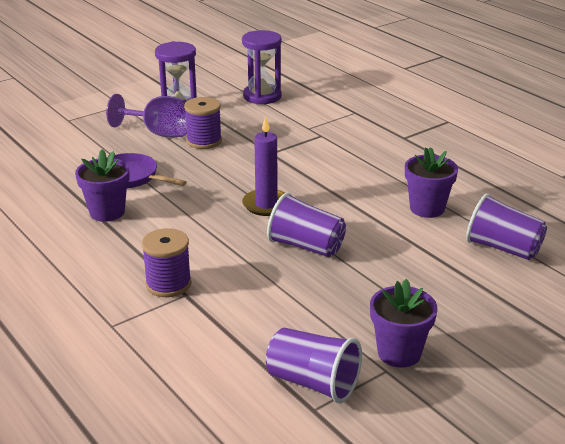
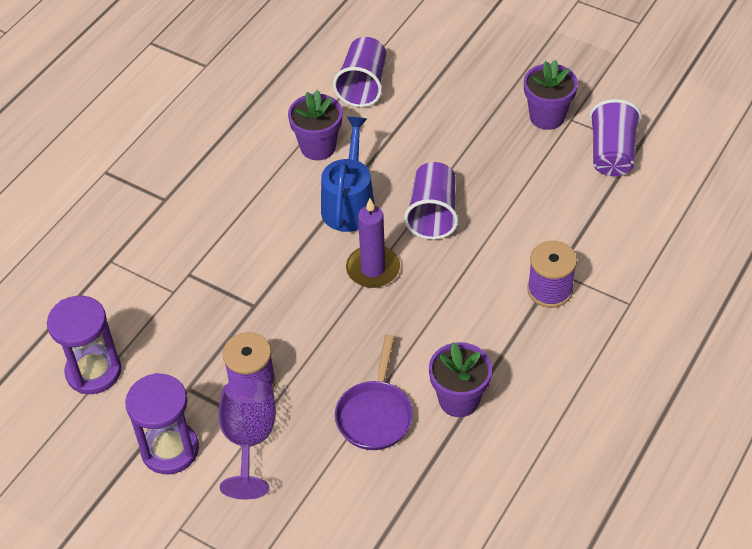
camera: 110 degrees left, 20 degrees up
(347, 209) = (349, 204): none -> blue watering can

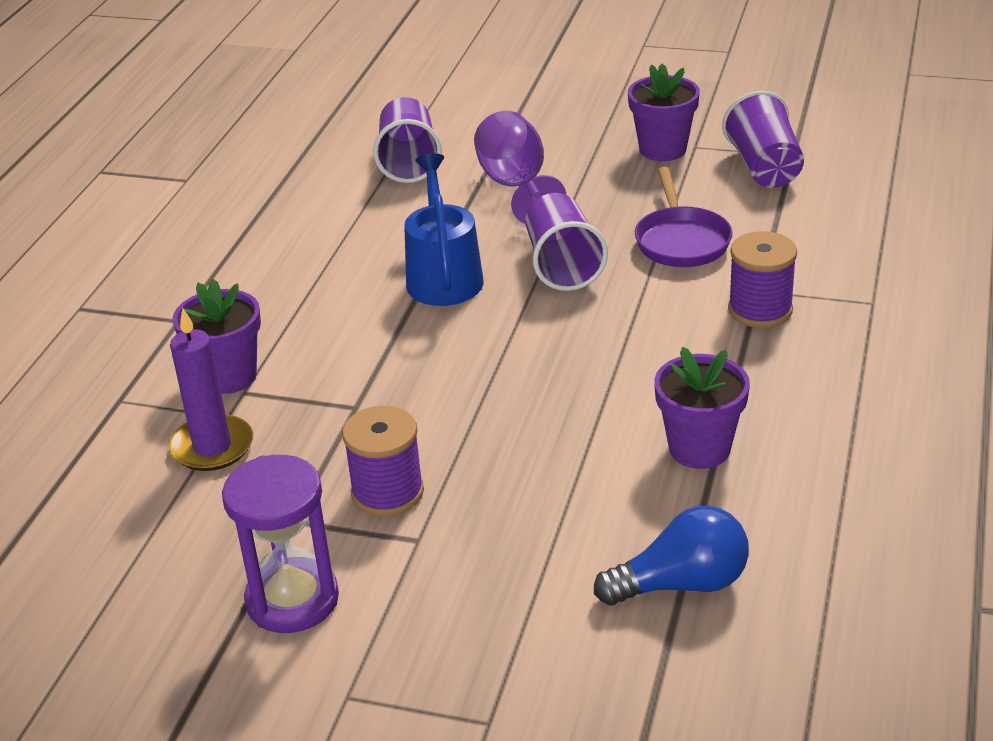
camera: 15 degrees left, 15 degrees down
(93, 371) = (136, 531): purple hourglass -> none
(249, 440) = (412, 561): purple goblet -> purple goblet (516, 186)
(318, 147) = (374, 229): purple flower pot -> purple flower pot (228, 376)
(373, 269) = (508, 335): purple candle -> purple candle (212, 447)
(375, 415) = (587, 491): purple pan -> purple pan (681, 241)
(404, 503) = (681, 584): none -> blue light bulb

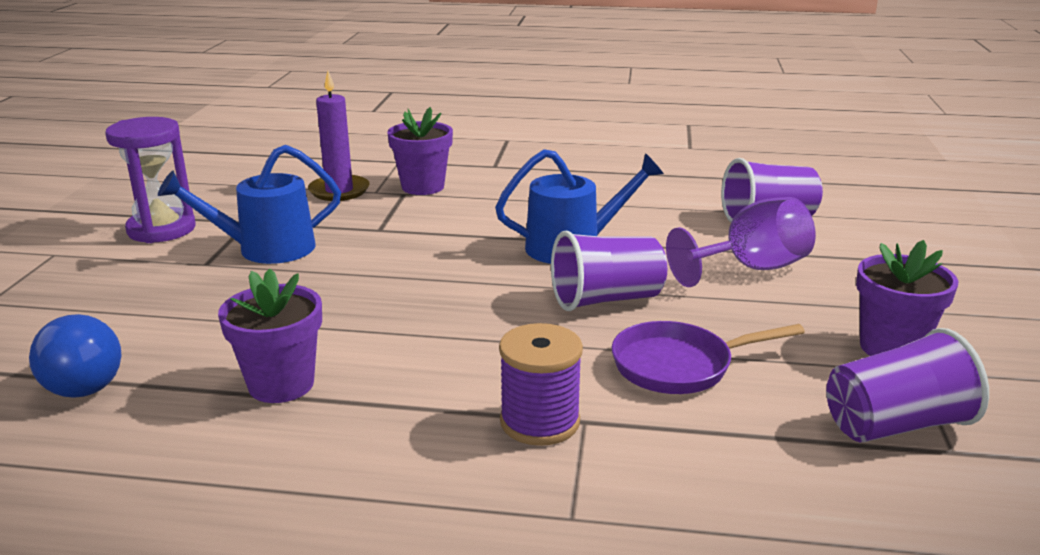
camera: 80 degrees right, 10 degrees down
(387, 492) = (266, 249): purple spool -> blue watering can

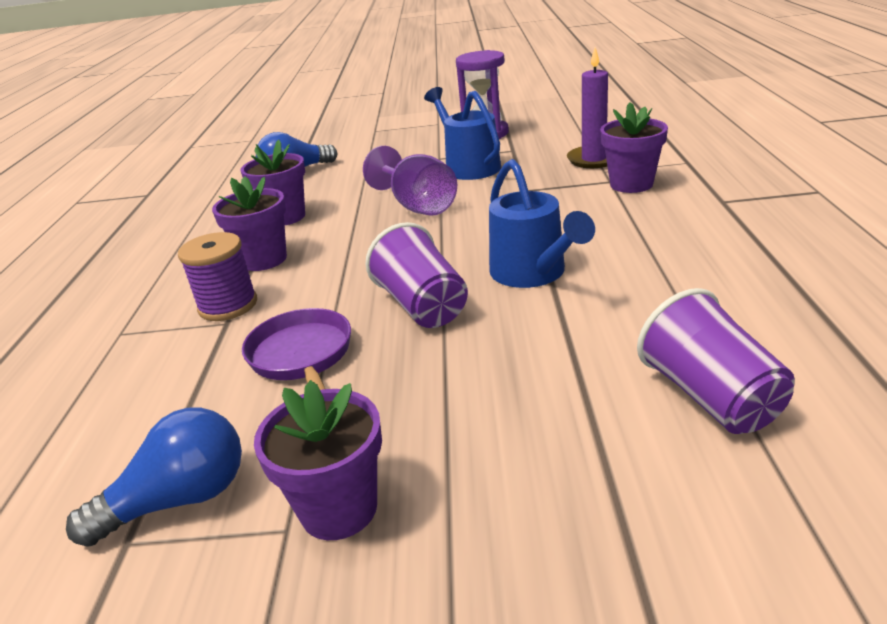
camera: 85 degrees right, 5 degrees up
(420, 398) = (264, 259): none -> purple flower pot
(750, 268) = (528, 389): purple goblet -> purple goblet (417, 206)
(895, 425) = (180, 500): purple cup -> blue light bulb

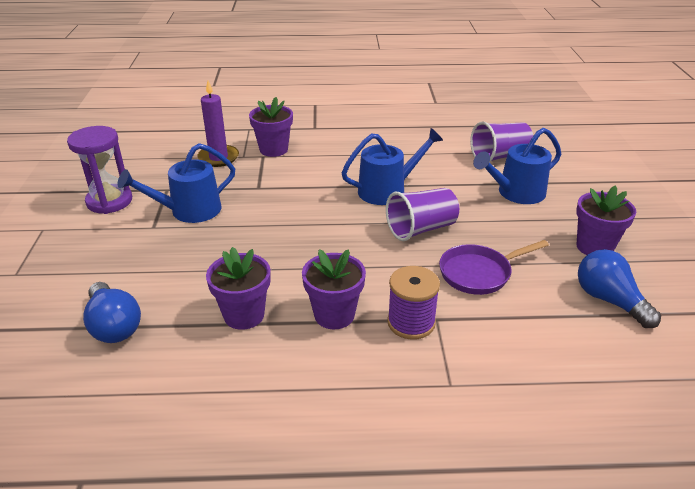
camera: 95 degrees left, 5 degrees up
(417, 206) = (261, 236): purple goblet -> none
(546, 412) = (516, 193): none -> blue watering can

